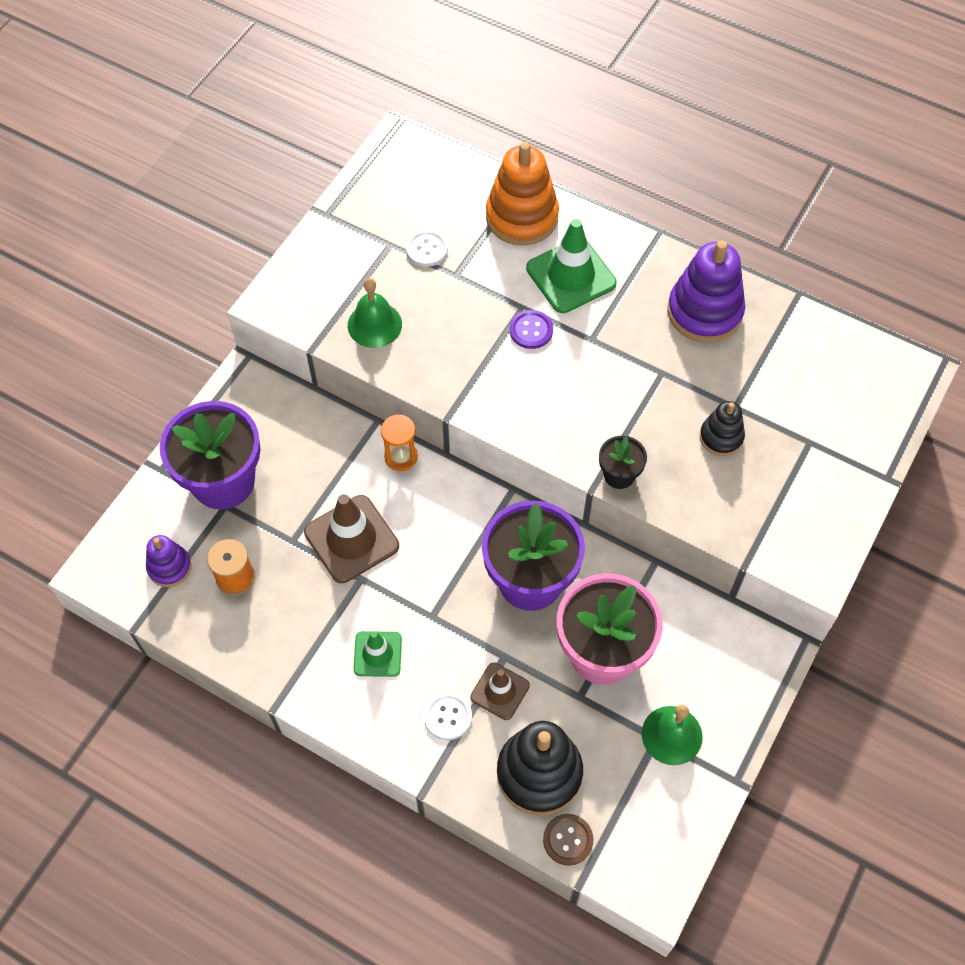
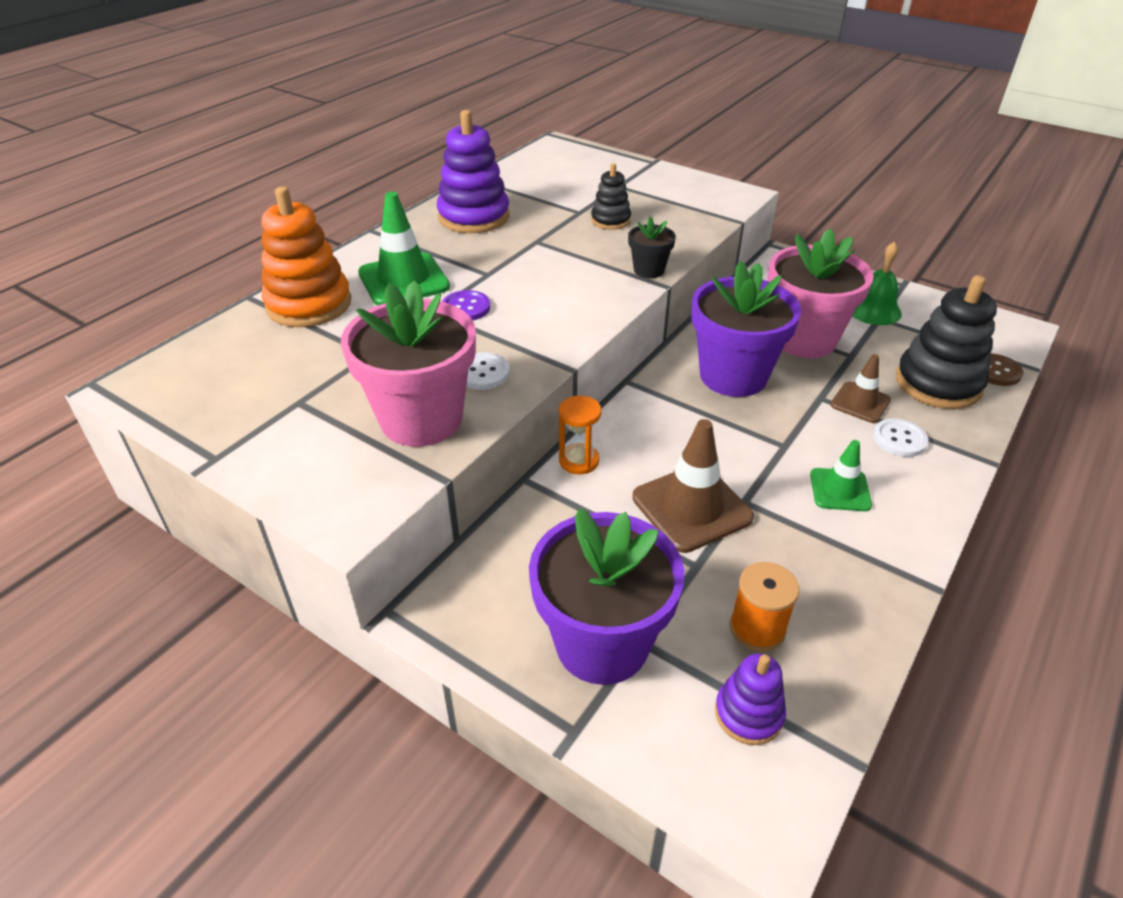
camera: 85 degrees left, 20 degrees down
(374, 324) = (421, 419): green bell -> pink flower pot
(427, 249) = (321, 373): white button -> white button (483, 373)

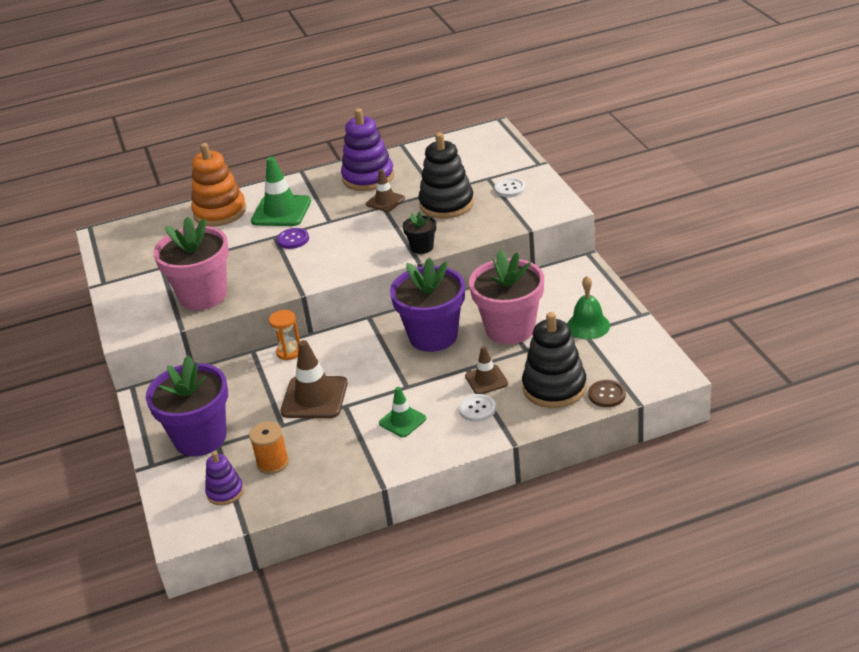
camera: 40 degrees right, 5 degrees down
(483, 373) = (257, 281): white button -> white button (510, 189)
(531, 235) = (385, 201): none -> brown traffic cone
(610, 220) = (446, 204): black stacking toy -> black stacking toy, size x1.81

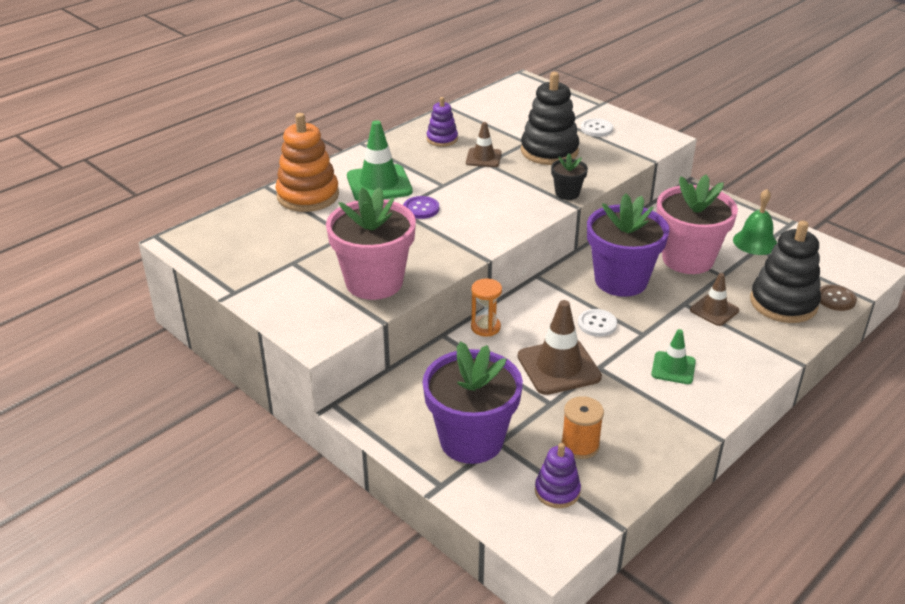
camera: 30 degrees left, 0 degrees up
(368, 177) = (442, 139): purple stacking toy -> purple stacking toy, size x0.55
(477, 409) = (734, 339): white button -> white button (597, 324)

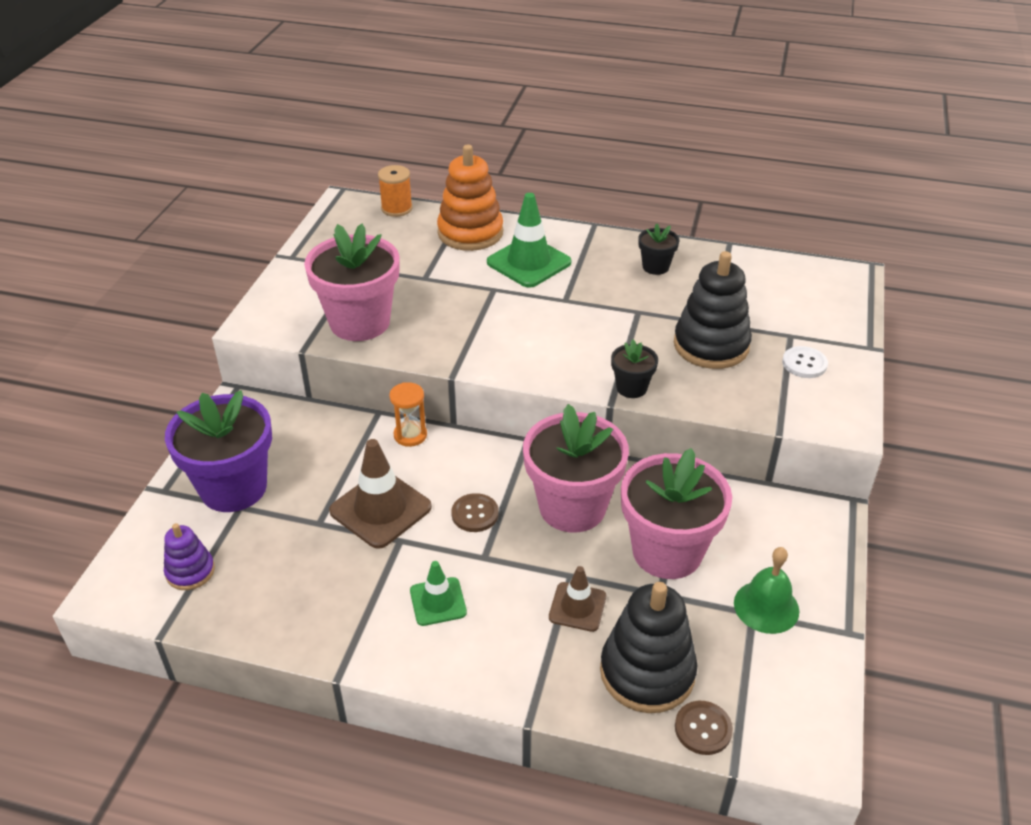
camera: 60 degrees right, 5 degrees up
(421, 209) = (507, 303): purple button -> none
(442, 139) = (655, 267): purple stacking toy -> black flower pot
(483, 158) = (646, 306): brown traffic cone -> none
(580, 445) = (265, 566): orange spool -> orange spool (396, 208)
(597, 324) = (475, 514): white button -> brown button
(621, 280) = (572, 507): purple flower pot -> pink flower pot

